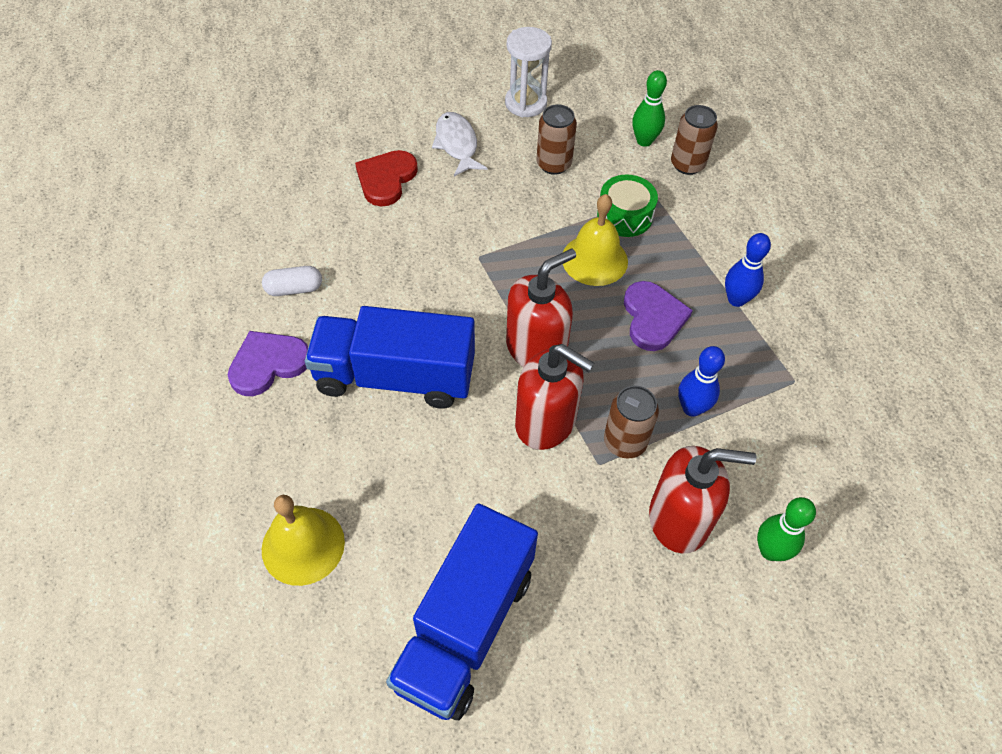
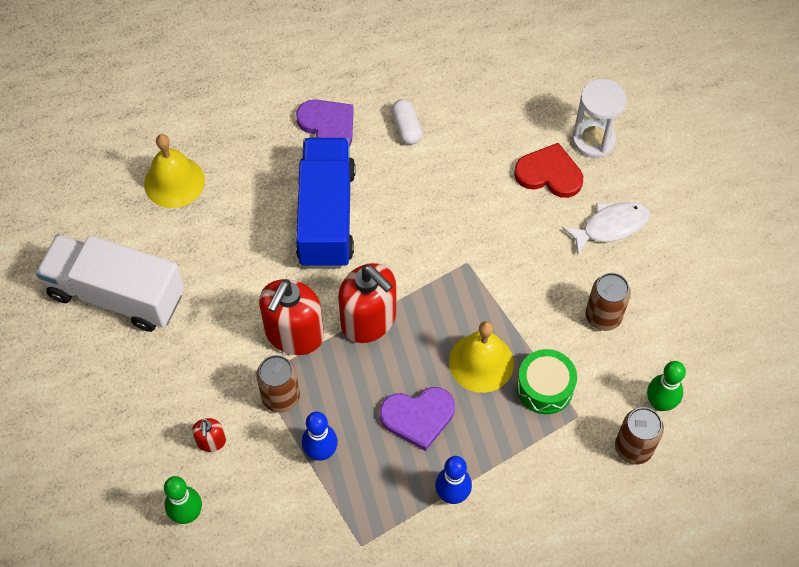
camera: 85 degrees right, 5 degrees up
(465, 627) = (116, 294): blue truck -> white truck
(525, 103) = (689, 282): white hourglass -> white hourglass (593, 140)
(679, 519) = (211, 441): red soap dispenser -> red soap dispenser, size x0.47

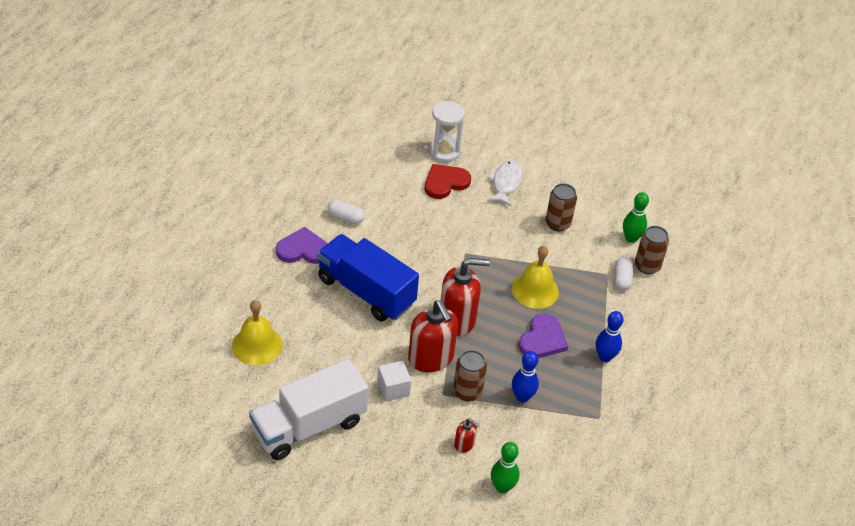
camera: 55 degrees left, 15 degrees down
(225, 330) = (393, 389): none -> white cube
(545, 387) = (577, 275): green drum -> none
(585, 435) = (622, 279): none -> white capsule

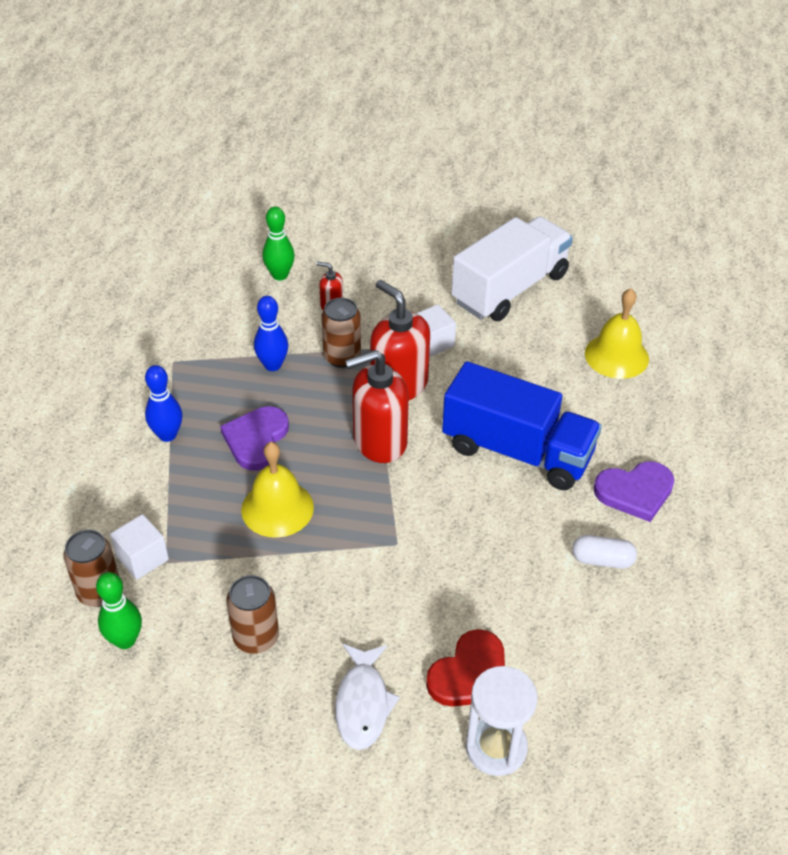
camera: 170 degrees right, 0 degrees up
(622, 279) = (142, 558): white capsule -> white cube

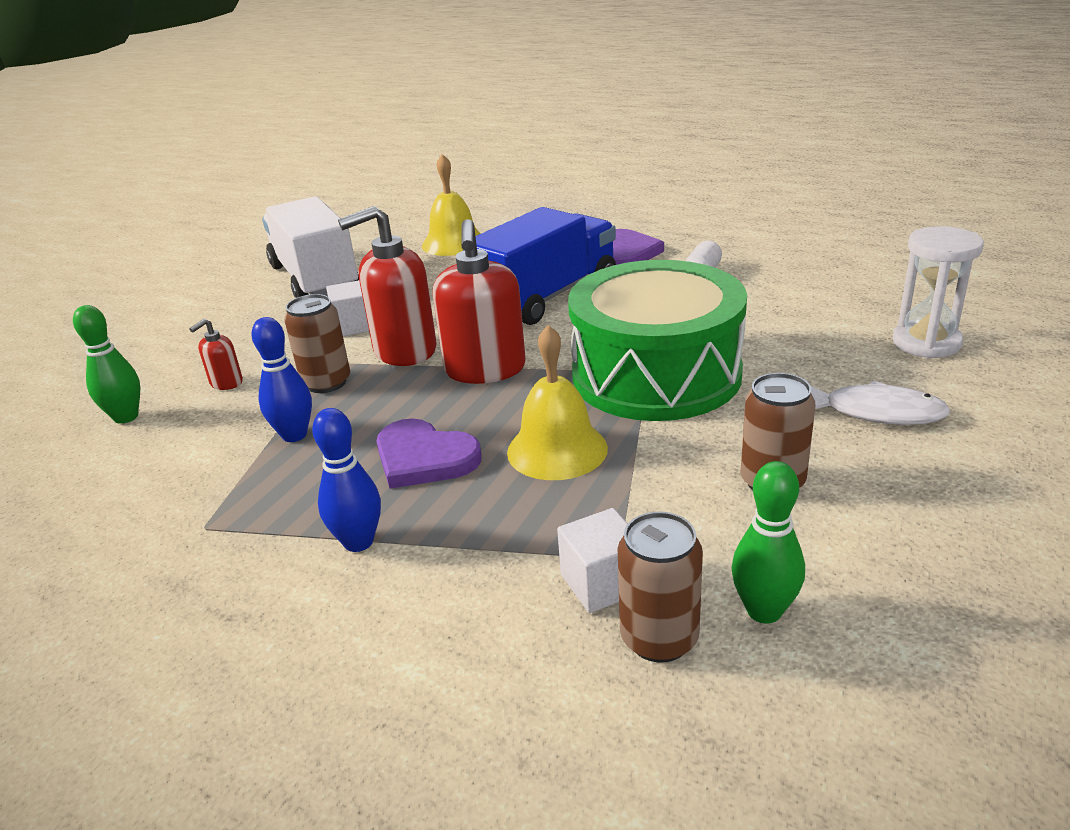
camera: 70 degrees left, 15 degrees down
(394, 550) = (656, 375): none -> green drum
(470, 674) = (834, 347): red heart -> none

